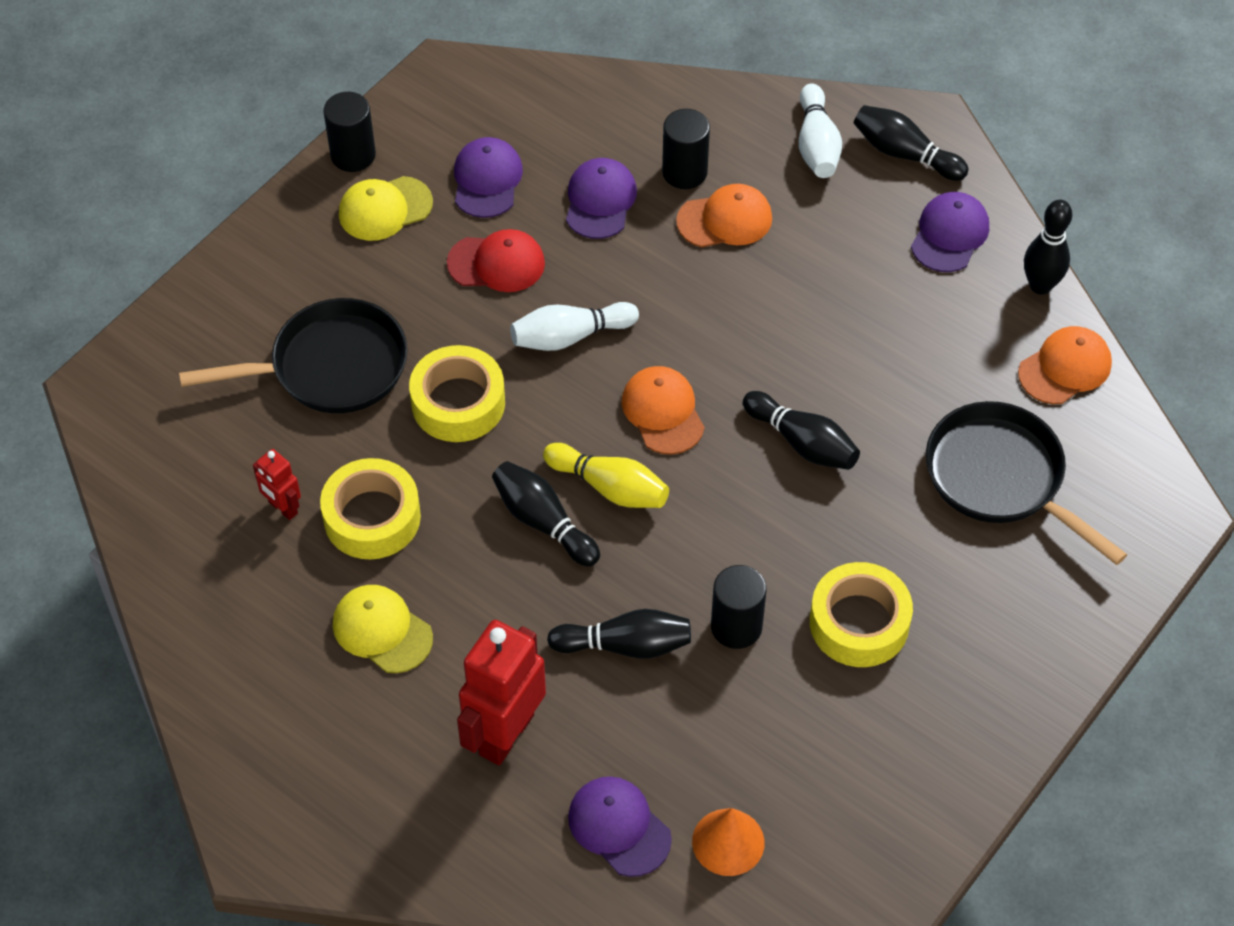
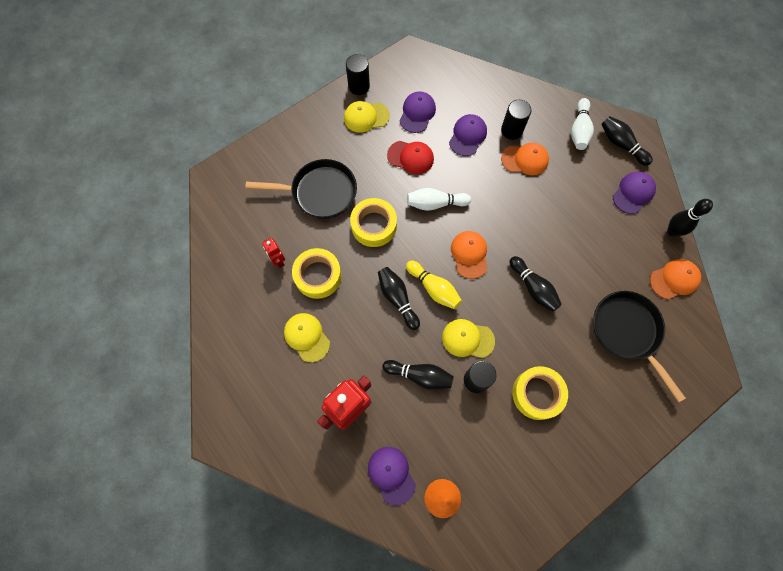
camera: 15 degrees right, 15 degrees up
(700, 560) = (467, 339): none -> yellow cap

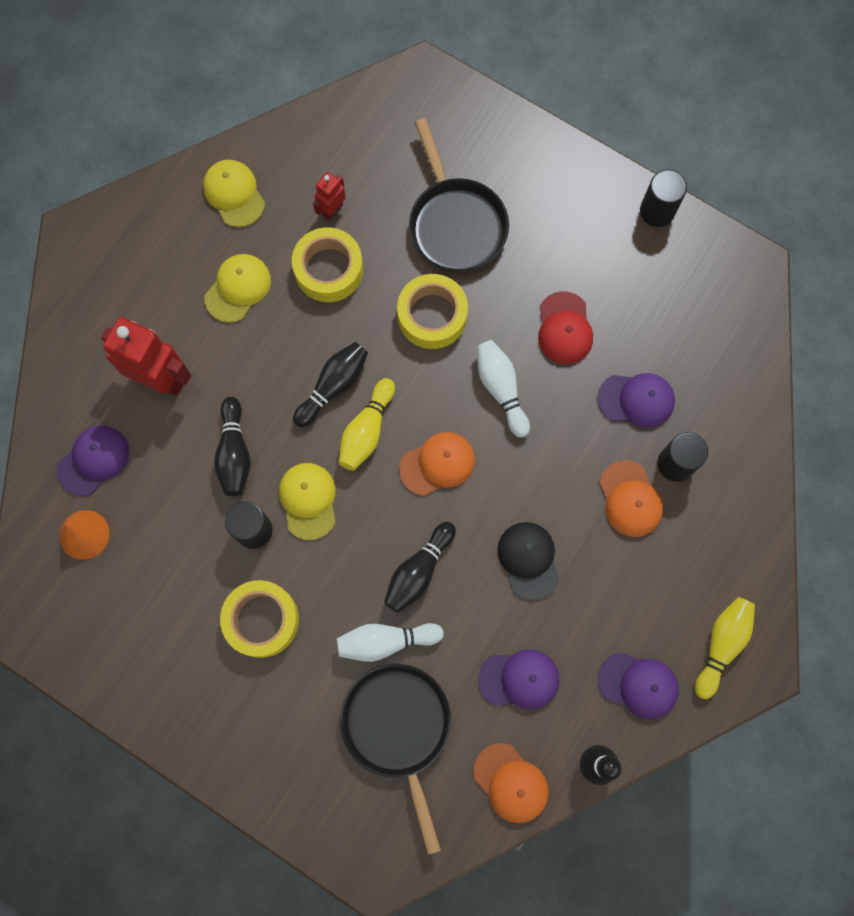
camera: 70 degrees right, 5 degrees up
(366, 117) = (607, 241): yellow cap -> yellow cap (234, 194)
(417, 113) = (646, 312): purple cap -> purple cap (519, 679)
(545, 224) = (529, 560): none -> black cap
(579, 130) = (720, 570): white bowling pin -> white bowling pin (386, 641)
(621, 145) = (721, 645): black bowling pin -> yellow bowling pin
(627, 332) = (398, 728): black pan -> black pan turned 60 degrees counterclockwise

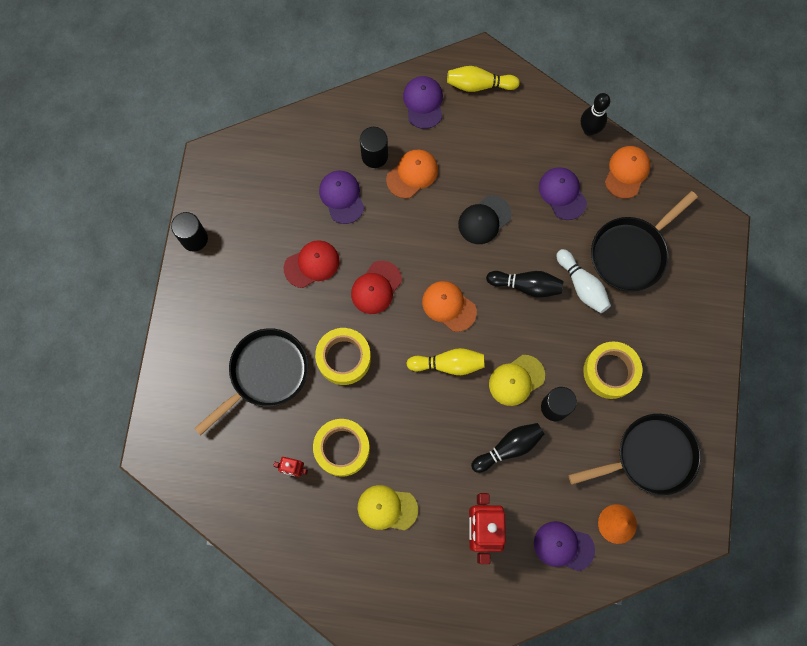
camera: 115 degrees left, 0 degrees up
(137, 615) = (650, 457): none -> black pan
(234, 194) = (313, 550): yellow cap -> none
(333, 386) = (428, 402): black bowling pin -> none
(501, 389) = (376, 287): white bowling pin -> red cap
(638, 685) = (529, 122): purple cap -> purple cap (423, 102)

